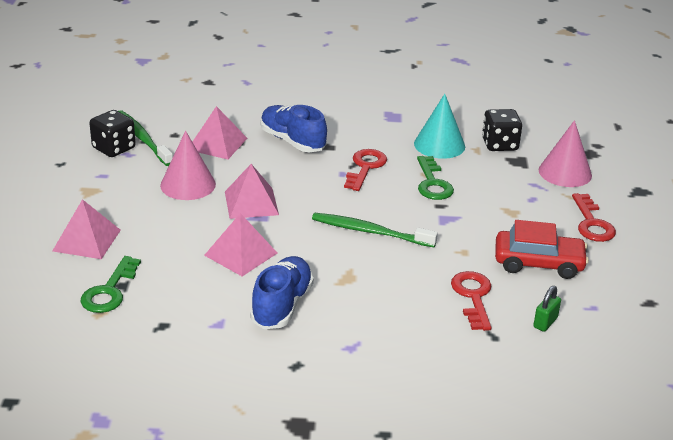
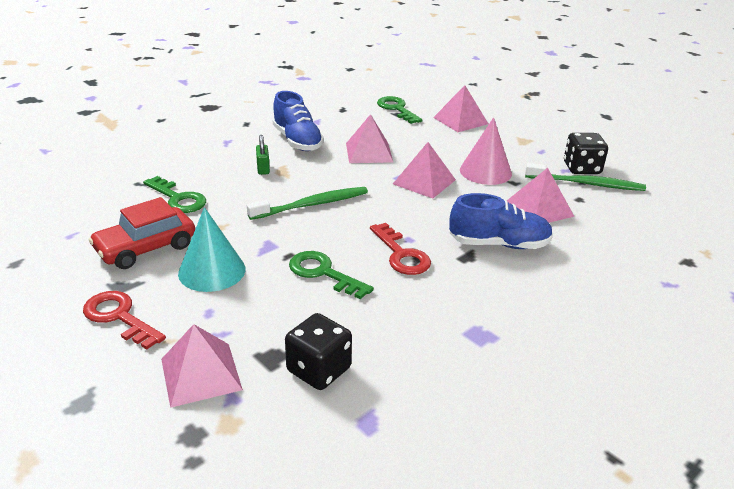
camera: 135 degrees right, 0 degrees up
(439, 145) = (379, 324): turquoise cone -> turquoise cone (212, 271)
(473, 297) = (178, 199): red key -> green key
(545, 322) = (105, 207): green padlock -> green padlock (263, 169)
(565, 172) = (201, 374): pink cone -> pink pyramid

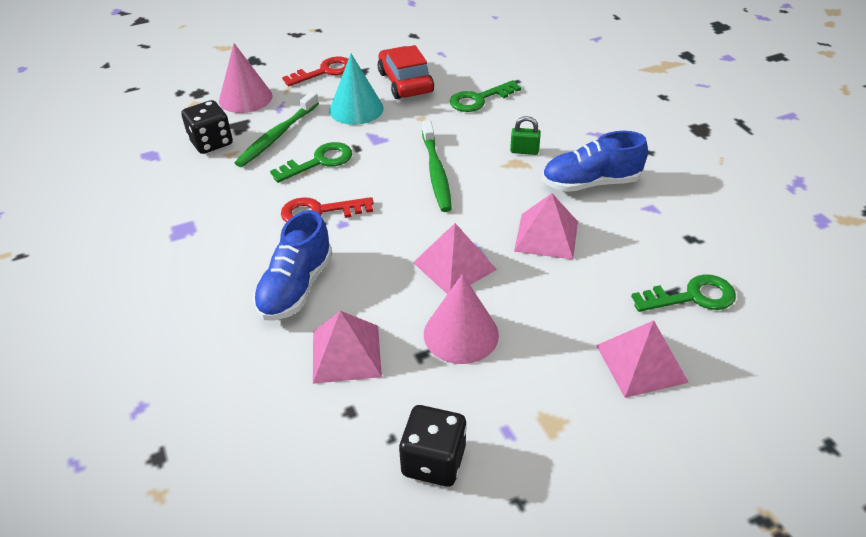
camera: 110 degrees right, 10 degrees up
(201, 374) = (245, 98): pink pyramid -> pink cone
(587, 184) = (385, 442): green toothbrush -> green toothbrush (277, 136)

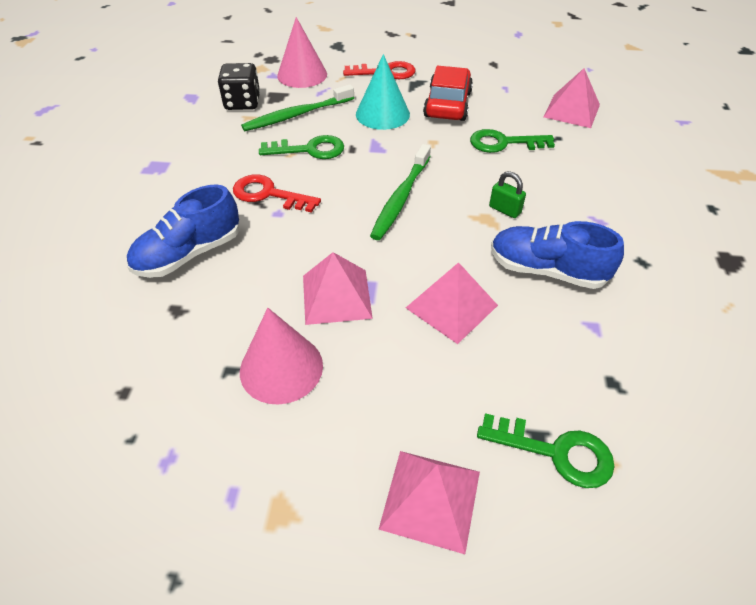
camera: 30 degrees right, 5 degrees up
(346, 353) = (171, 335): pink pyramid -> pink pyramid (571, 110)
(433, 461) = (142, 484): black dice -> none

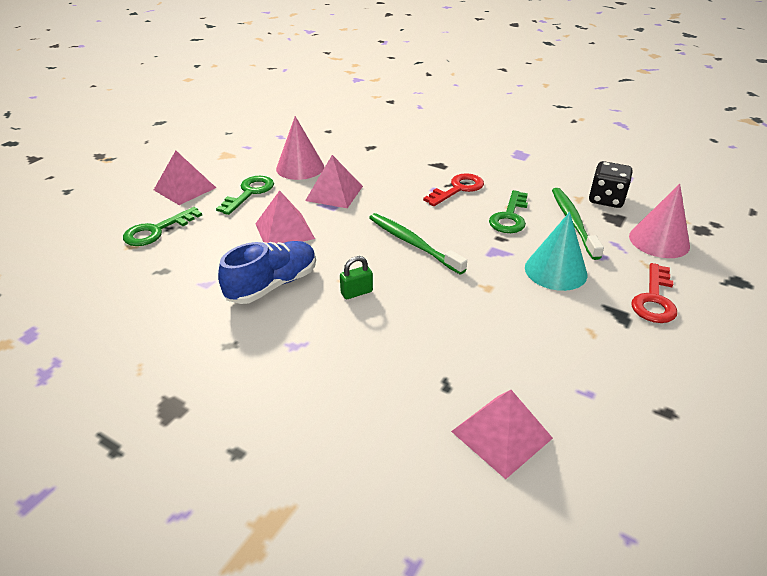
camera: 115 degrees right, 10 degrees down
(189, 254) = (414, 155): blue shoe -> none
(447, 104) = (559, 323): red car -> none
(504, 143) = (459, 336): green key -> green key (249, 193)

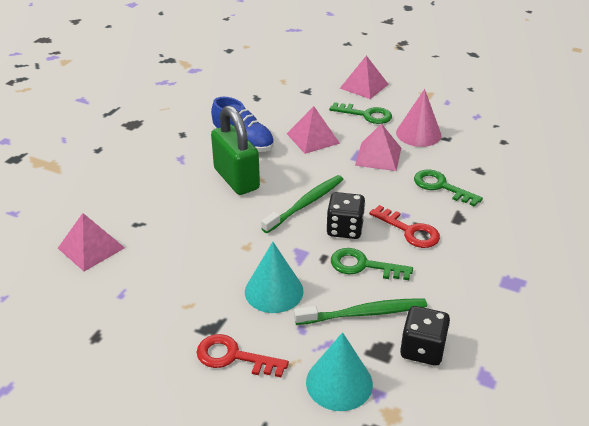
camera: 85 degrees right, 0 degrees up
(157, 230) = (303, 86): green key -> green key (441, 186)
(356, 292) = (236, 179): green padlock -> green padlock, size x2.40
(455, 222) = (345, 229): none -> black dice
(659, 241) = (339, 383): pink cone -> turquoise cone

